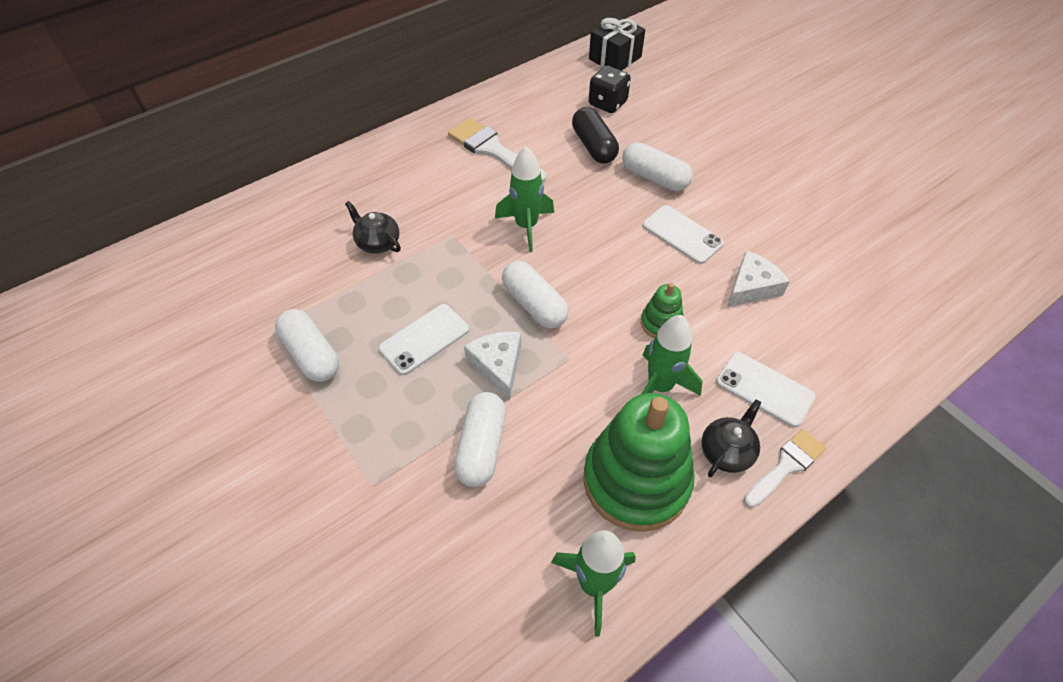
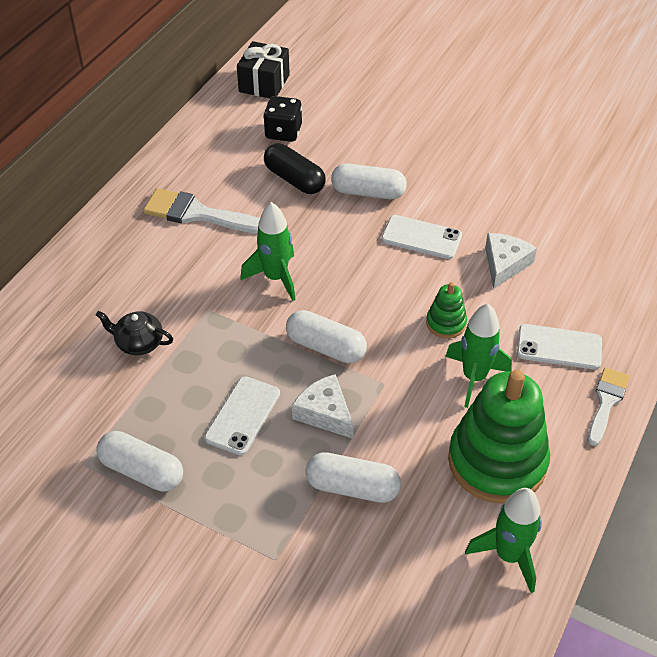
camera: 25 degrees left, 5 degrees down
(481, 447) = (352, 487): white capsule -> white capsule turned 60 degrees counterclockwise
(727, 451) = (555, 409): black teapot -> none

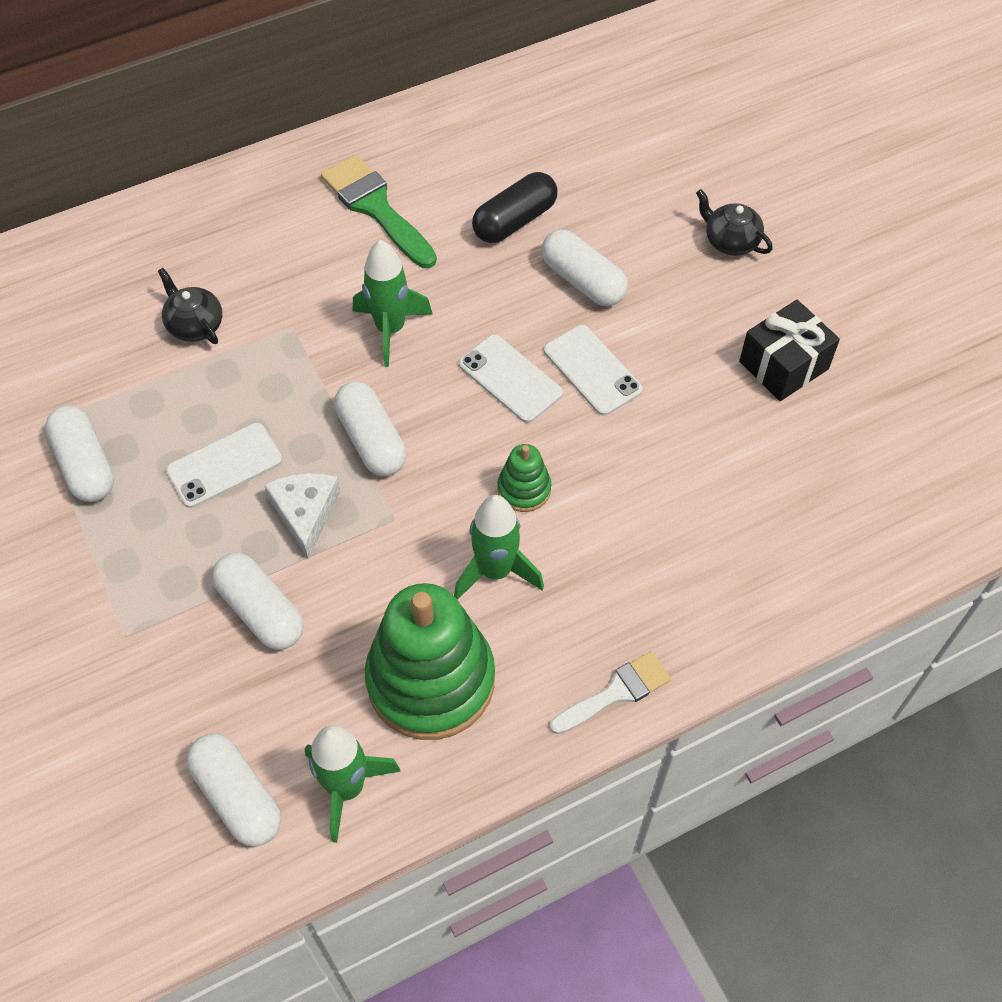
camera: 35 degrees right, 10 degrees up
(197, 214) = (376, 208): white brush -> green brush
(264, 83) = (588, 79): black gift -> black gift (783, 365)
(283, 132) = (554, 154): black dice -> none
(294, 179) = (514, 220): black capsule -> black capsule turned 60 degrees clockwise
(432, 131) = (730, 241): none -> black teapot
(447, 607) = (237, 797): none -> white capsule
(504, 264) = (658, 458): white cheese -> none
(559, 347) = (624, 595): white phone -> white phone (510, 379)

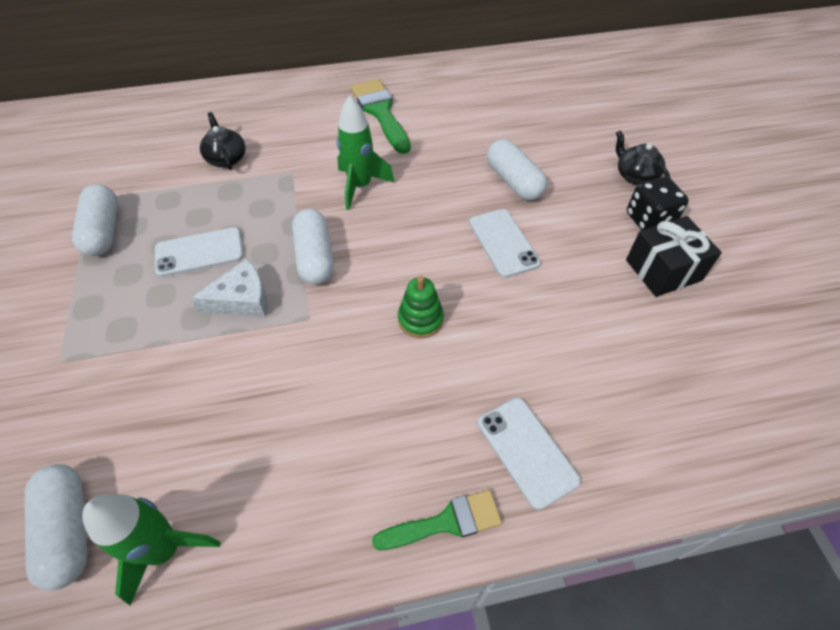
camera: 15 degrees right, 5 degrees down
(260, 610) = (171, 367): white capsule -> none
(305, 513) = (242, 299): white cheese -> white cheese turned 60 degrees clockwise
(431, 680) = (282, 464): green stacking toy -> none
(495, 571) = (374, 381): green rocket -> none
(510, 379) = (437, 236): white phone -> white phone (527, 451)
(514, 220) = (475, 136): black capsule -> none
(616, 692) = (446, 522): white brush -> green brush
(757, 301) = (649, 220): none -> black dice

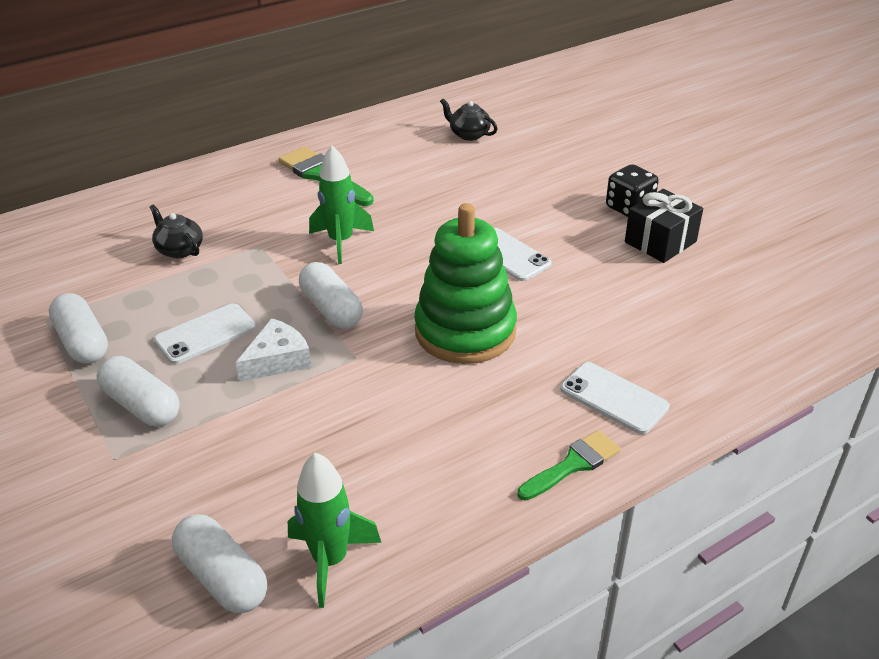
camera: 20 degrees left, 15 degrees down
(420, 319) = (465, 331): green stacking toy -> green stacking toy, size x2.20
(514, 181) = (490, 205): white capsule -> white capsule (142, 405)
(635, 176) = (599, 177): black teapot -> black teapot (469, 134)

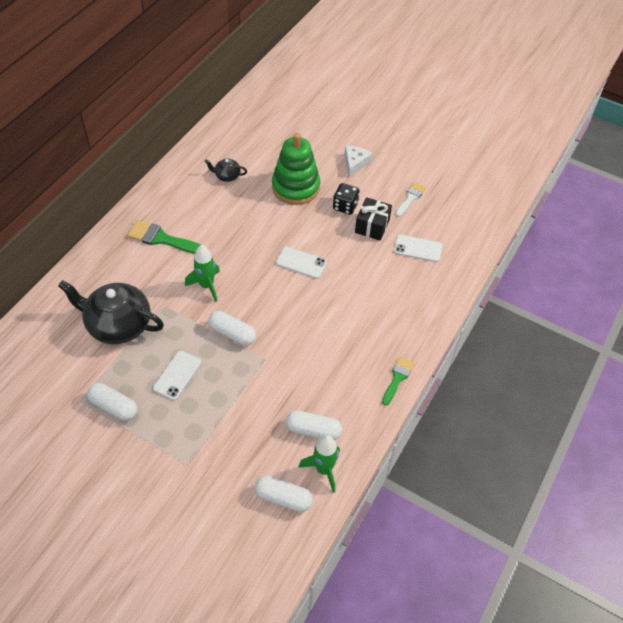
camera: 30 degrees left, 15 degrees up
(142, 405) = (177, 430): white capsule -> white capsule (313, 430)
(179, 250) = (118, 325): black teapot -> black teapot, size x2.20
(278, 360) = (227, 376): white cheese -> white cheese (355, 163)
(465, 331) = (308, 321): green stacking toy -> green stacking toy (295, 187)
(614, 398) = (397, 334): white phone -> white phone (417, 248)
(752, 225) = (410, 198): none -> white brush

